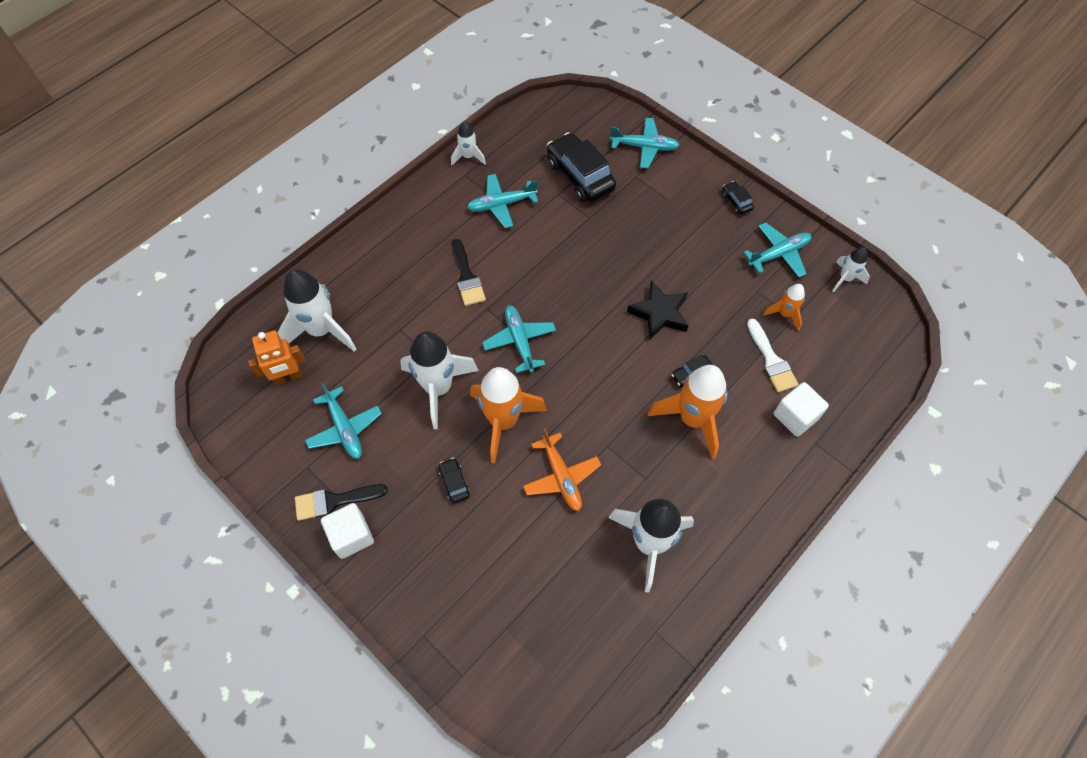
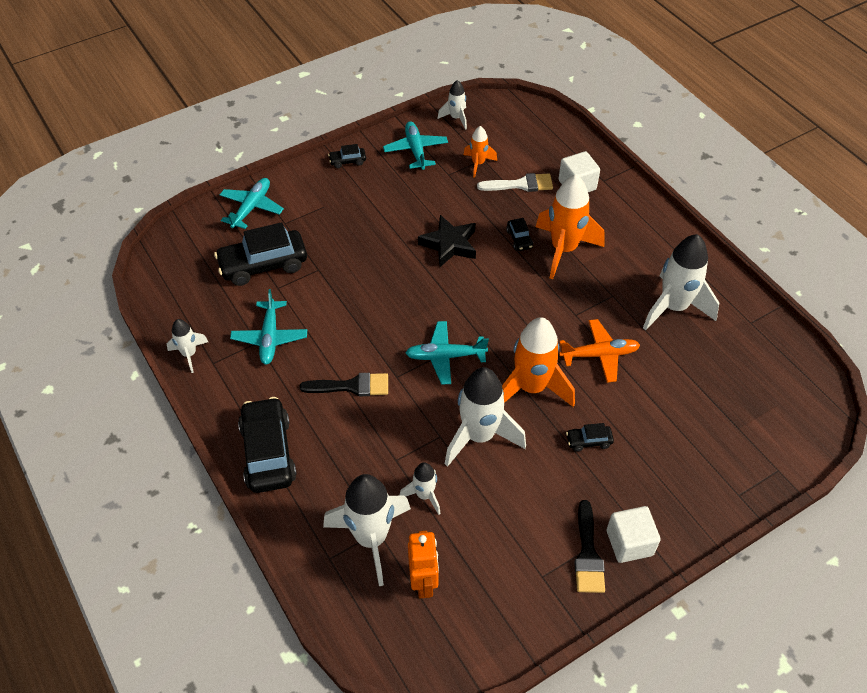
camera: 75 degrees left, 10 degrees down
(345, 429) = (505, 532): turquoise plane -> none
(369, 359) = (424, 495): none -> white rocket
(387, 238) = (268, 453): none -> black car

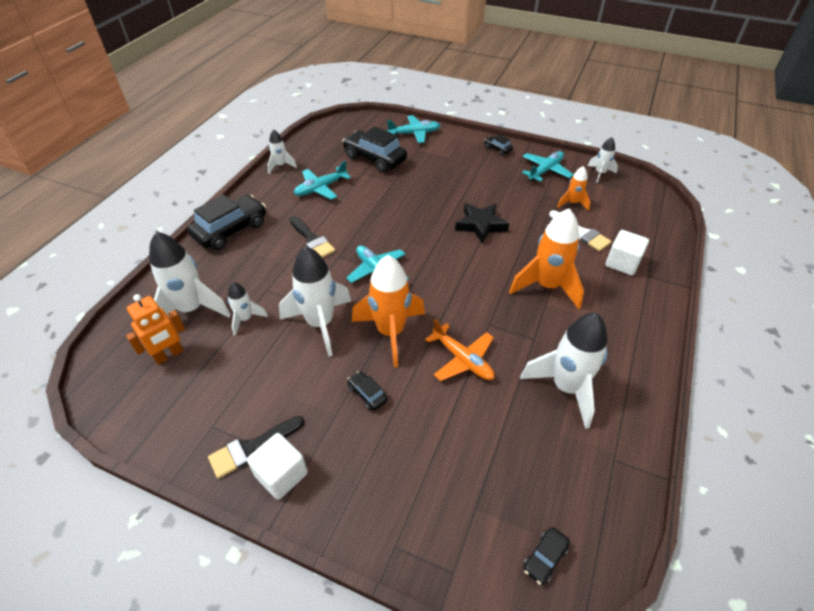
camera: 55 degrees right, 5 degrees down
(519, 239) = (527, 257): black car -> black car (544, 558)

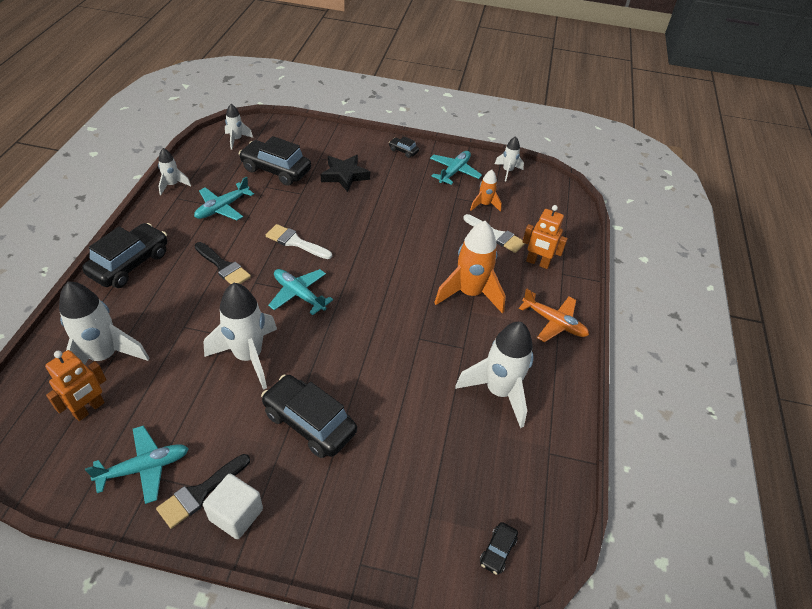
camera: 15 degrees left, 0 degrees up
(245, 319) = (167, 360): white rocket -> white rocket (236, 140)
(367, 394) = (309, 423): black car -> black car, size x2.18
(382, 223) = (295, 242): none -> white brush
(390, 332) = (323, 357): orange rocket -> none
(414, 133) = (314, 138): turquoise plane -> turquoise plane (145, 467)
(463, 359) = (398, 376): orange plane -> orange plane (554, 322)
(480, 225) = (397, 235): black star -> black star (344, 175)
(622, 263) = (537, 263): white cube -> orange robot

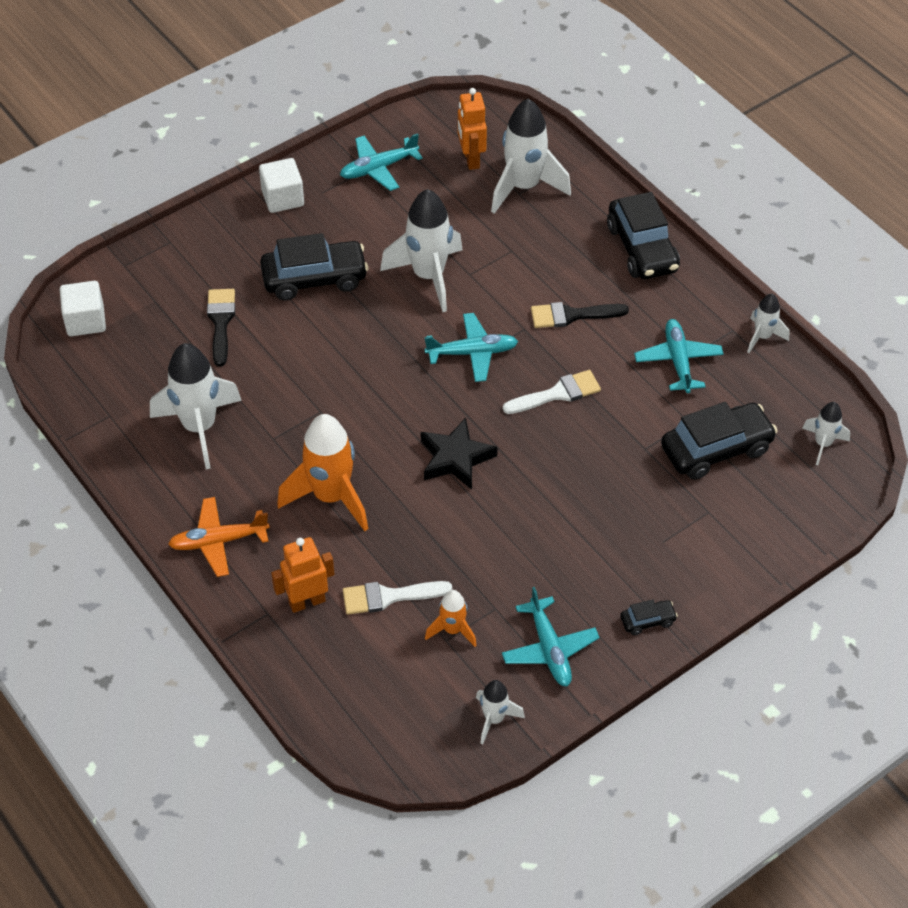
camera: 135 degrees right, 5 degrees up
(145, 467) = (378, 168): turquoise plane -> turquoise plane turned 45 degrees clockwise
(200, 493) = (322, 188): black brush -> black brush (221, 322)
(344, 175) = (645, 515): black star -> black star (456, 458)
(497, 551) = (85, 321): black car -> white cube

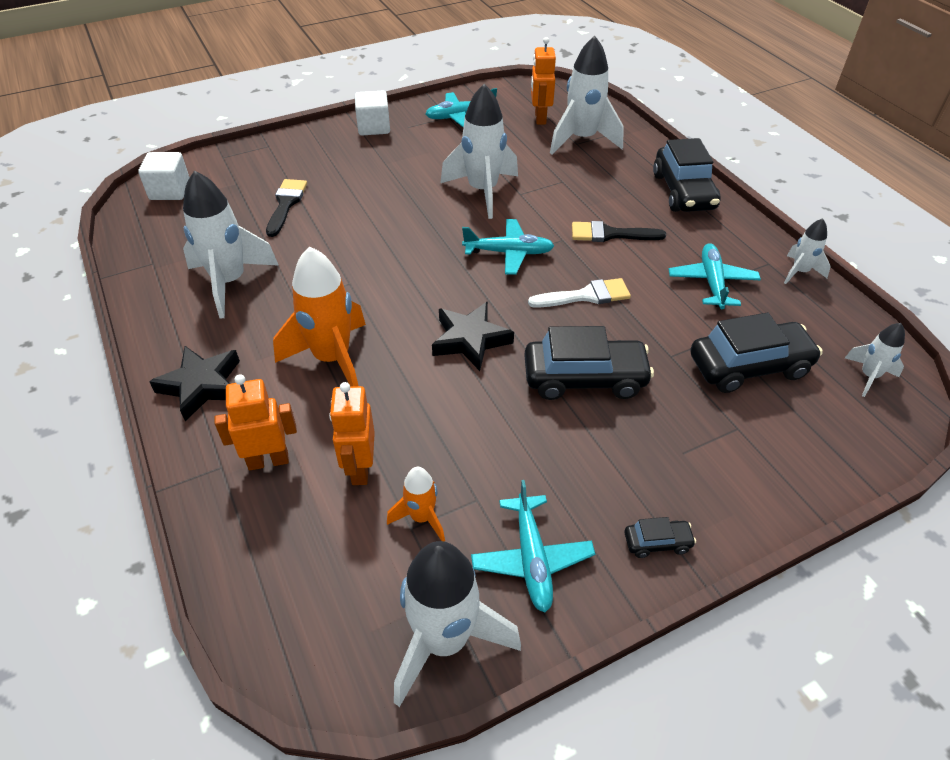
camera: 10 degrees right, 5 degrees down
(218, 541) = (201, 386): orange plane -> black star
(314, 279) = (381, 182): black car -> black car (584, 378)
(389, 597) = (360, 468): white brush -> orange robot
(494, 719) = (444, 640): white rocket -> white rocket, size x1.93

